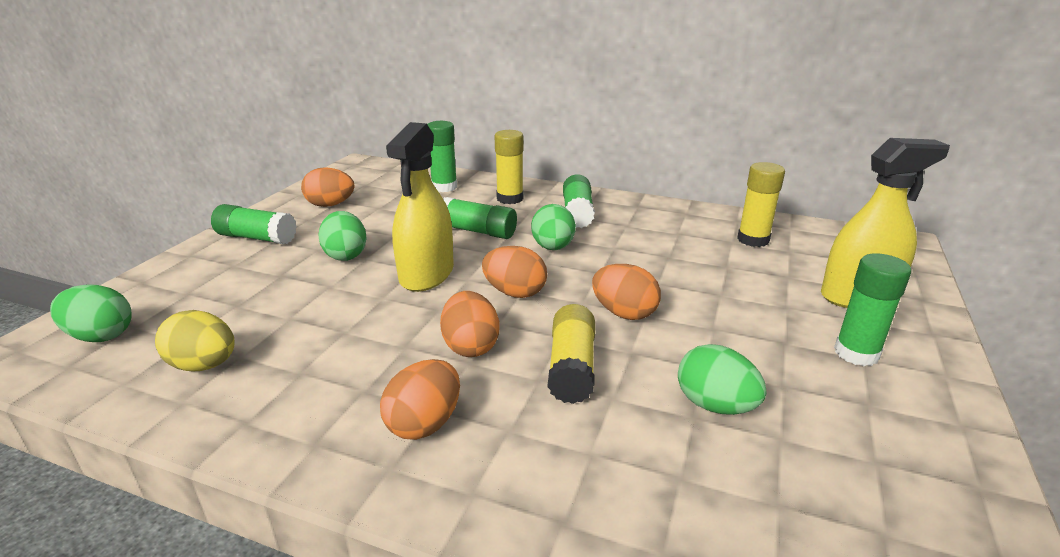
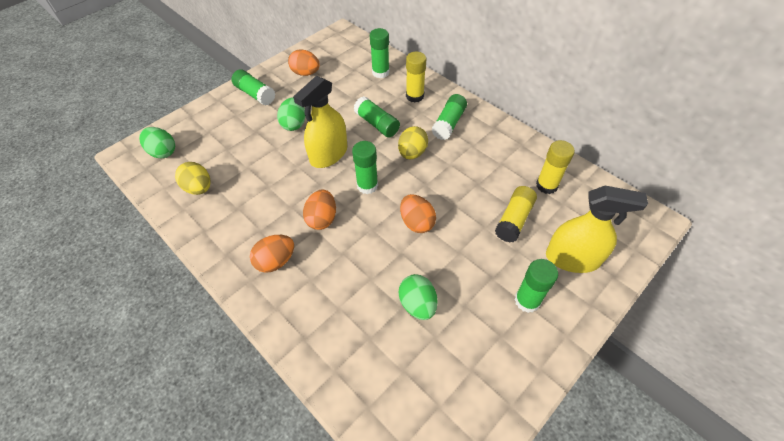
camera: 25 degrees right, 25 degrees up
(515, 293) = (367, 185): orange egg -> green glue stick
(553, 248) = (412, 153): green egg -> yellow egg
(572, 367) = (363, 252): yellow glue stick -> yellow glue stick (514, 220)

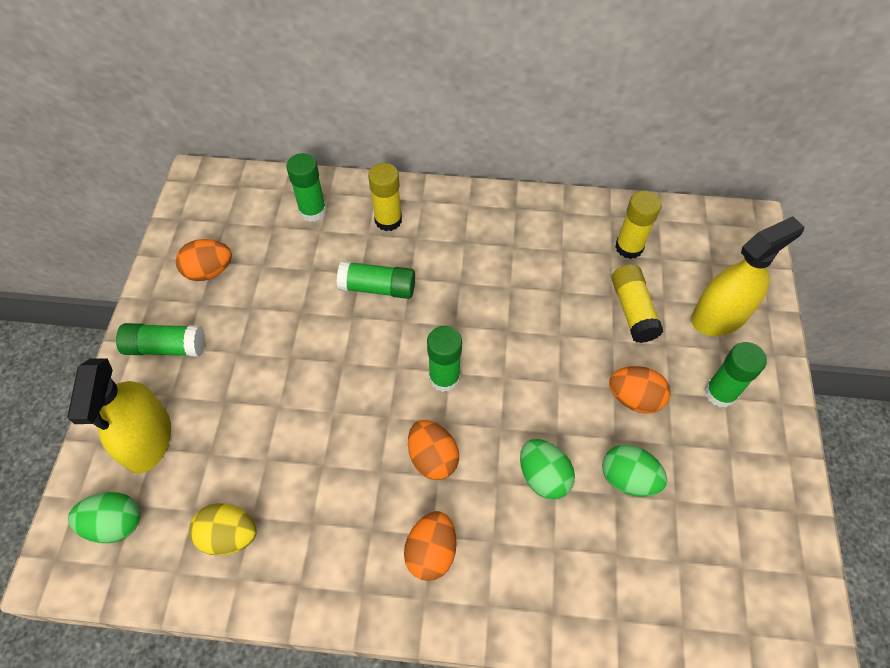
camera: 40 degrees left, 5 degrees up
(294, 124) = (269, 356): green egg -> green egg (543, 476)
(329, 154) = (357, 368): yellow spray bottle -> yellow spray bottle (147, 439)
(412, 153) = (456, 300): yellow egg -> none
(417, 222) = (541, 384): orange egg -> orange egg (634, 398)
(449, 123) = (462, 234): green glue stick -> none

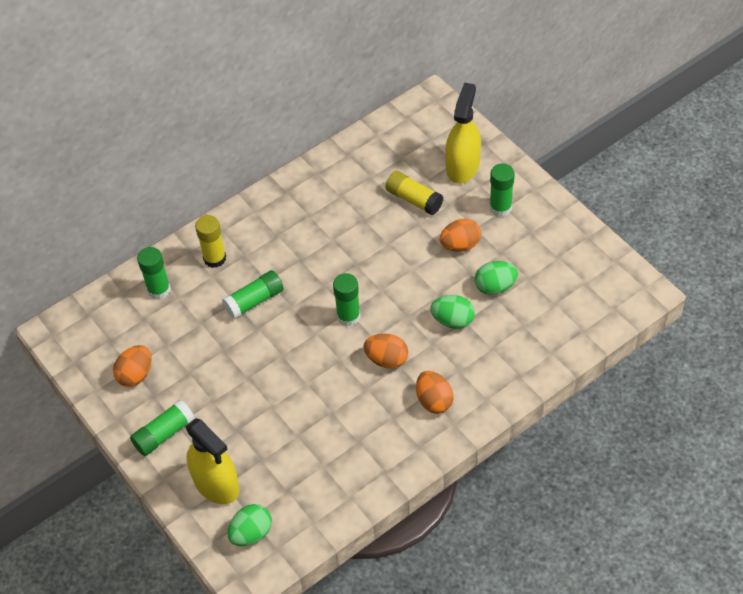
camera: 40 degrees left, 5 degrees down
(229, 535) = (321, 484): yellow egg -> none
(629, 247) = (376, 165): yellow glue stick -> none

